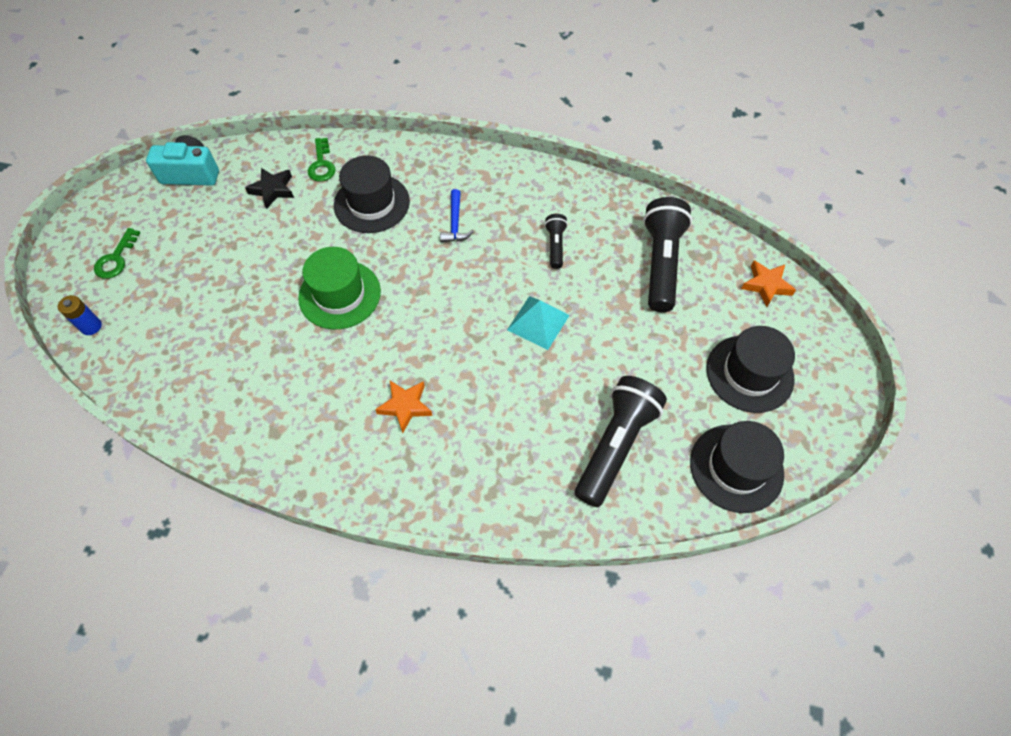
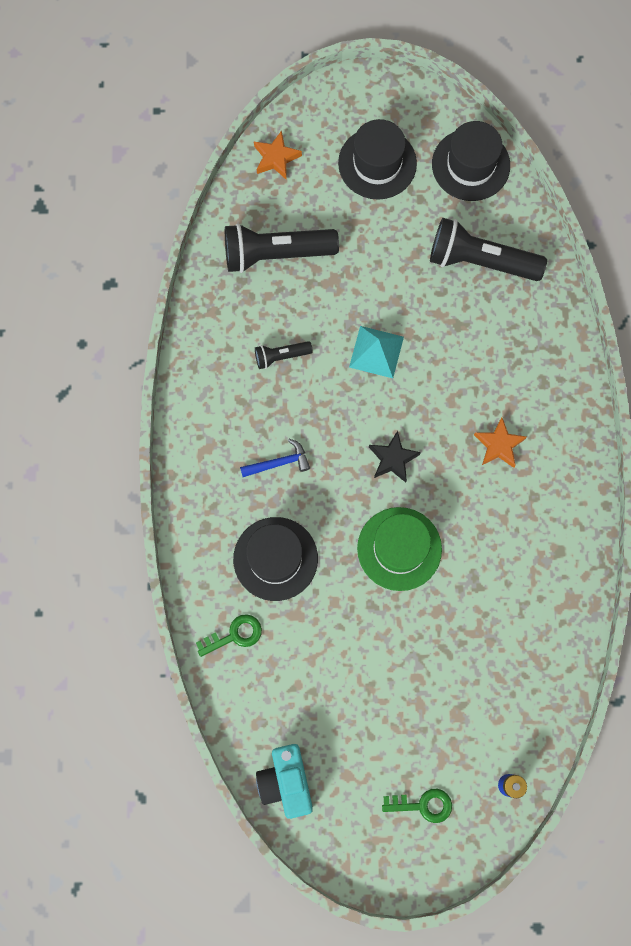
camera: 105 degrees left, 15 degrees up
(272, 190) = (285, 675): black star -> black star (393, 459)

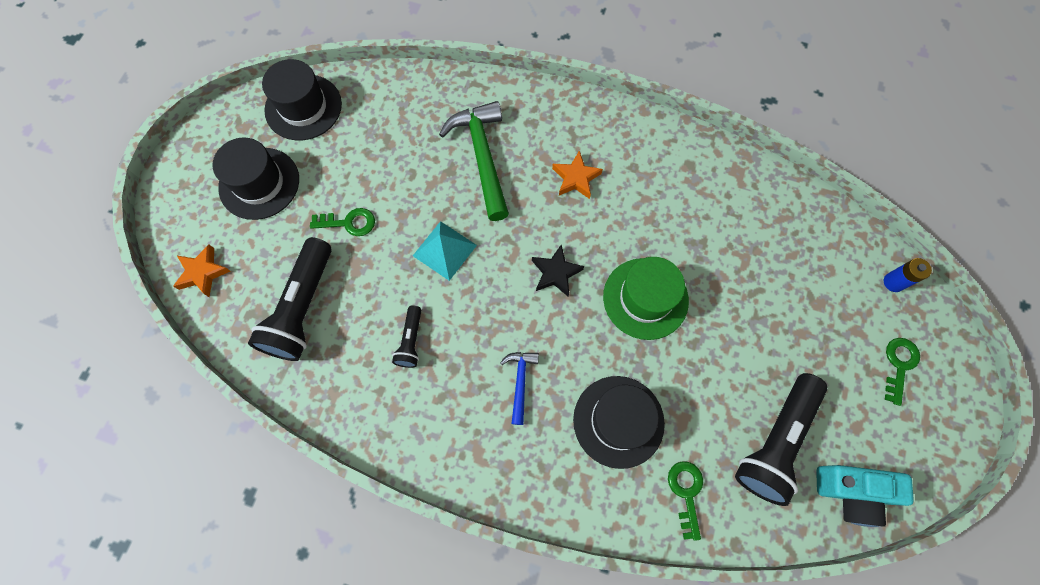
camera: 70 degrees left, 5 degrees down
(370, 258) = (349, 223): none -> green key
(480, 261) = (397, 132): black flashlight -> black flashlight (775, 442)
(485, 350) = (482, 157): none -> green hammer

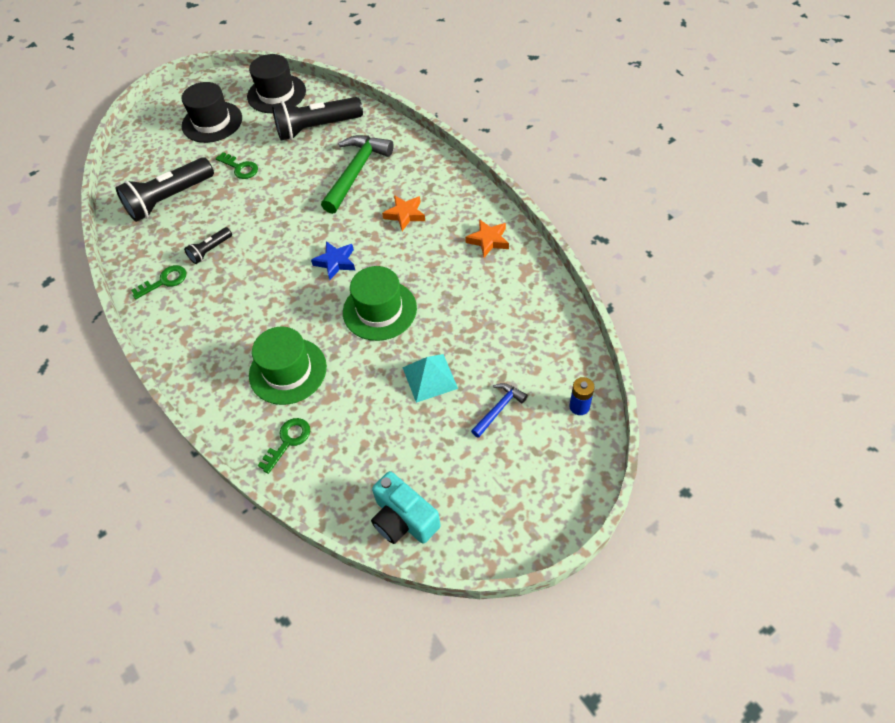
camera: 40 degrees right, 15 degrees down
(203, 272) = (137, 152): orange star -> orange star (488, 240)
(444, 250) = (280, 212): turquoise pyramid -> turquoise pyramid (429, 377)
(520, 382) = (250, 311): blue hammer -> blue hammer (499, 409)
(556, 273) = (335, 262): black star -> blue star
(618, 421) = (288, 371): black hat -> green hat
(775, 442) = (380, 451): black flashlight -> black flashlight (316, 128)
(899, 365) = (527, 462): green key -> green key (165, 281)

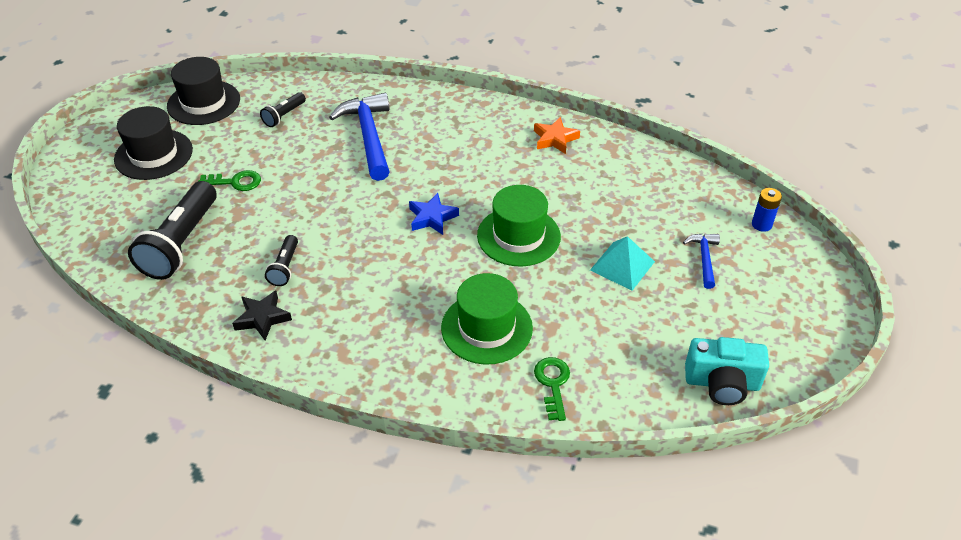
camera: 40 degrees left, 10 degrees down
(165, 281) = (262, 318): green key -> black star
(316, 128) = (284, 116): black flashlight -> black flashlight, size x0.49
(356, 172) = (369, 136): green hammer -> blue hammer
(405, 215) = (456, 151): orange star -> none

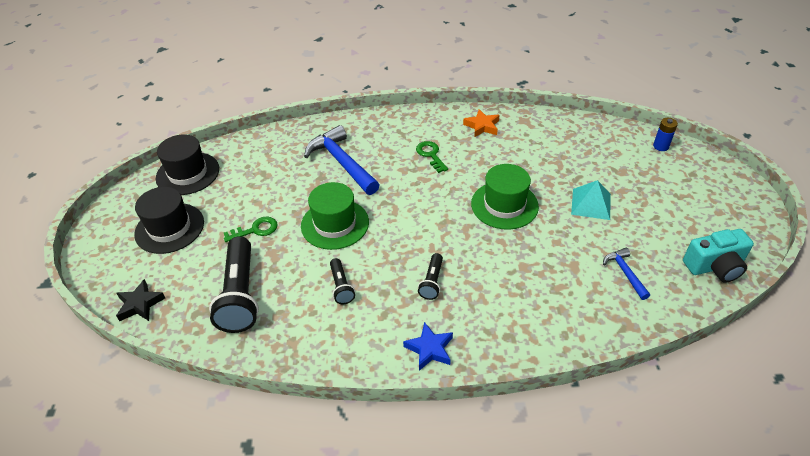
camera: 20 degrees left, 0 degrees up
(262, 318) = (349, 334): black star -> black star (140, 304)
(284, 116) = (263, 165): black flashlight -> black flashlight (432, 282)
(432, 218) = (432, 211): blue star -> blue star (430, 349)
(486, 328) = (528, 282): green hat -> green hat (335, 224)
(553, 383) = (603, 308): green key -> green key (430, 155)
(704, 259) = (641, 182): blue hammer -> blue hammer (625, 273)

